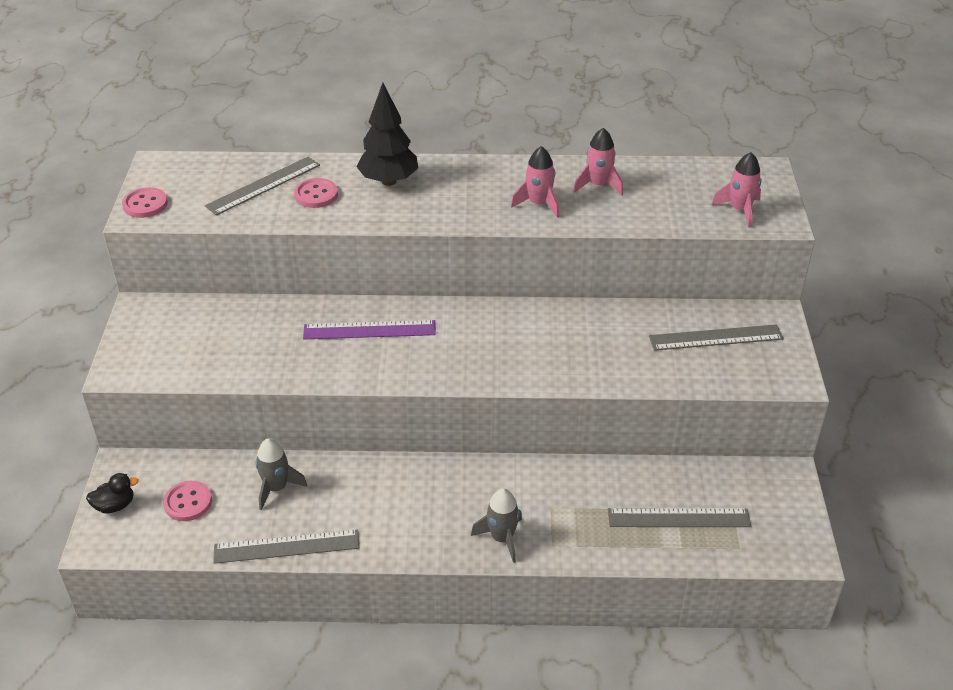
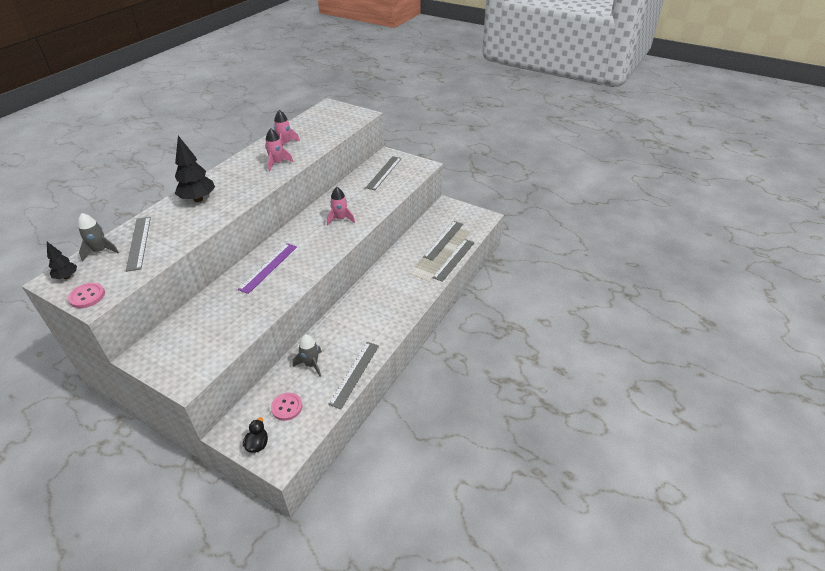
camera: 60 degrees left, 0 degrees up
(169, 171) = (67, 277): none -> black tree
(316, 195) = (175, 226): pink button -> none
(502, 538) = (412, 294): grey rocket -> grey rocket (100, 251)
(636, 556) = (454, 259): none -> grey ruler
(739, 210) = (345, 119): pink rocket -> pink rocket (340, 219)

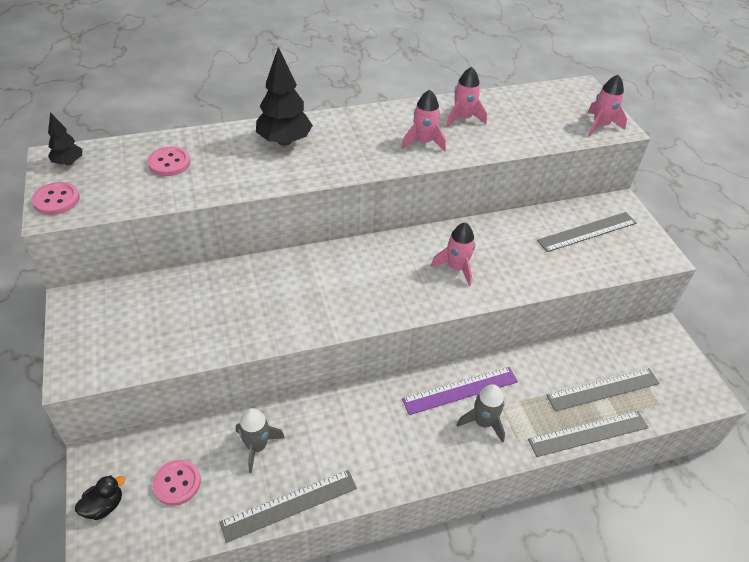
camera: 40 degrees right, 5 degrees up
(100, 251) = (127, 150): grey rocket -> grey rocket (483, 422)
(139, 243) = (169, 163): grey ruler -> pink button
(268, 267) = (303, 280): purple ruler -> purple ruler (460, 390)
(355, 117) = (600, 125): none -> pink rocket

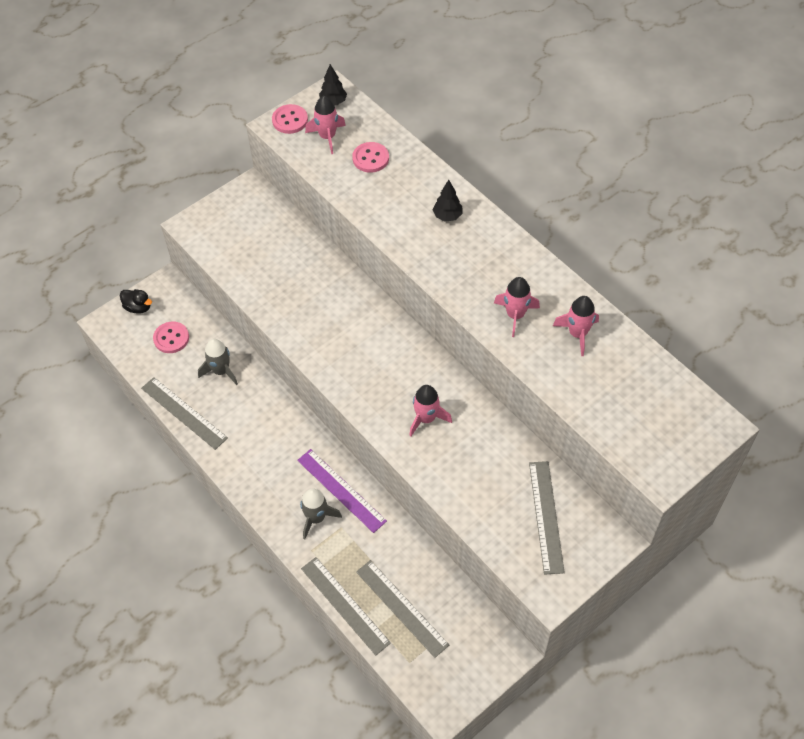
camera: 70 degrees right, 10 degrees up
(284, 141) = (447, 216): black tree -> black tree, size x0.55
(587, 232) = (545, 516): grey ruler -> grey ruler turned 45 degrees clockwise
(600, 125) = (652, 459): pink rocket -> pink rocket (327, 137)

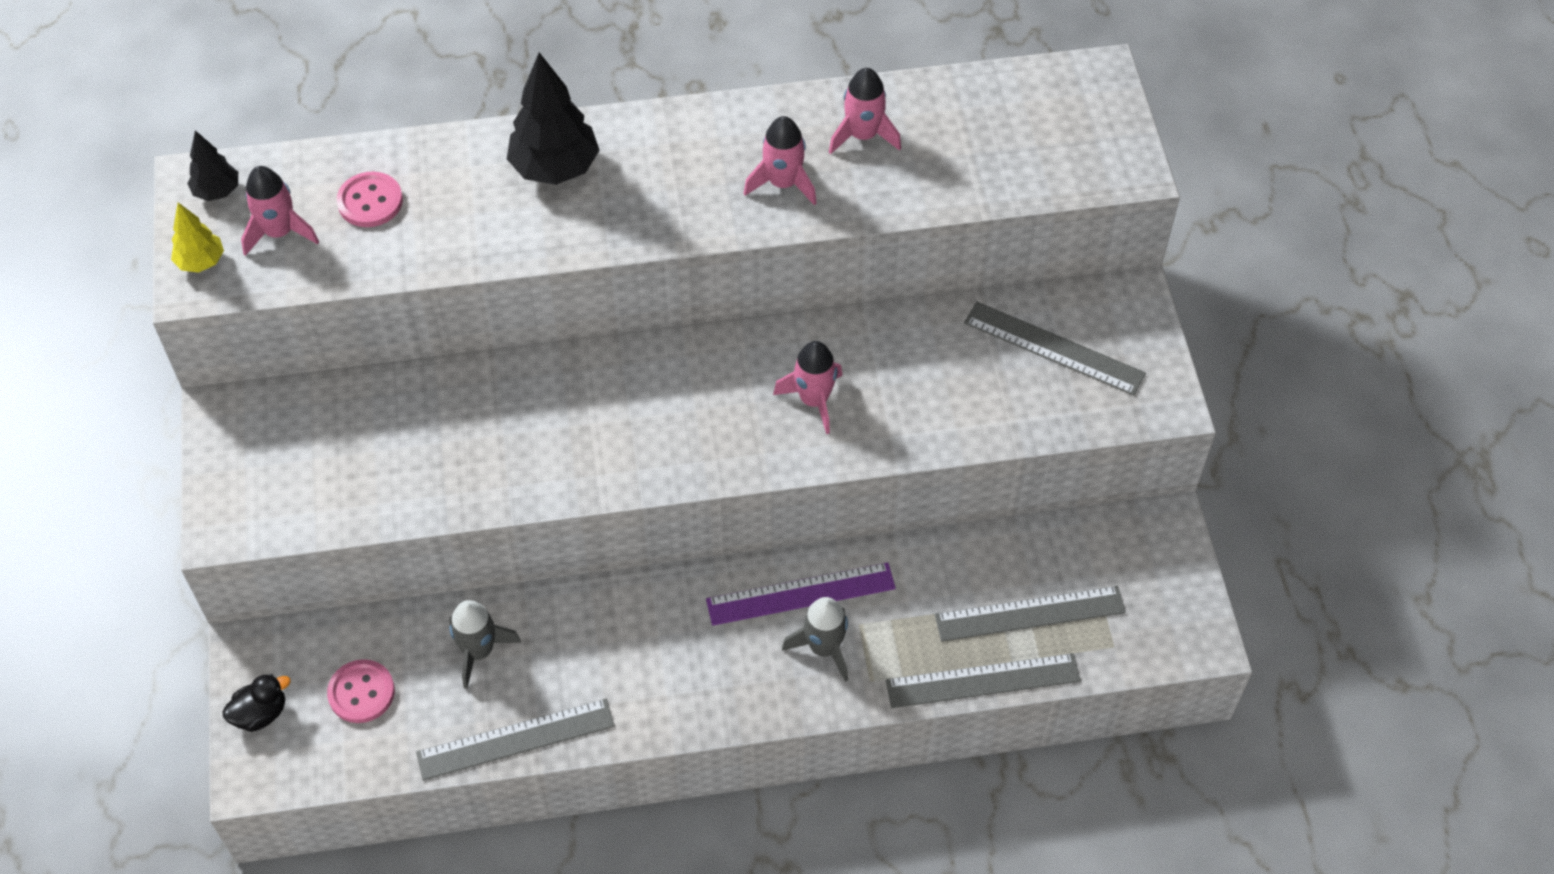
camera: 60 degrees left, 0 degrees up
(290, 120) = (201, 262): pink button -> yellow tree
(447, 216) = (555, 168): black tree -> black tree, size x1.82

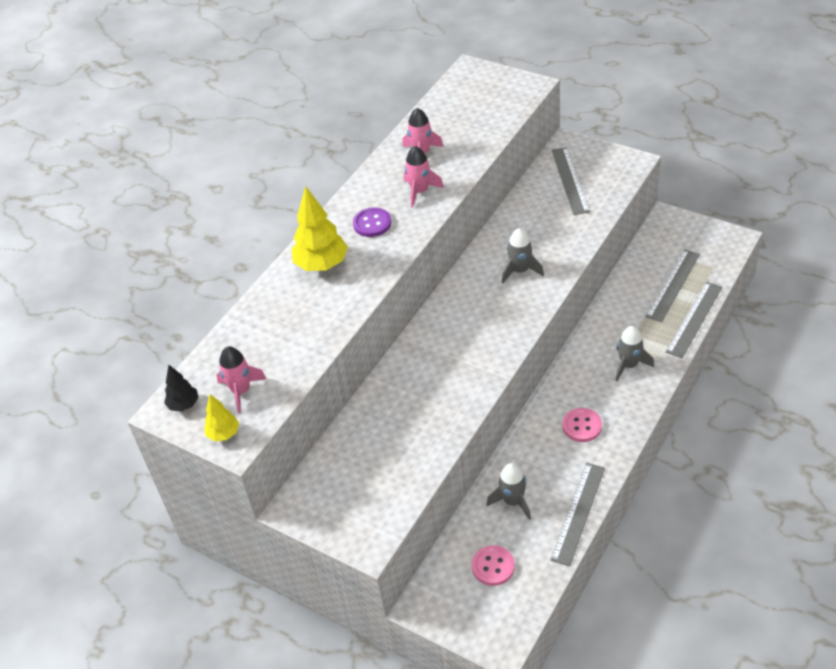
camera: 45 degrees left, 10 degrees down
(261, 713) = (466, 621): black duck -> none
(370, 201) = (262, 344): pink button -> pink button (582, 426)
(555, 168) = (321, 265): black tree -> yellow tree
(675, 171) = (372, 223): none -> purple button
(800, 593) = (592, 358): purple ruler -> none
(814, 400) = (520, 271): pink rocket -> grey rocket
(1053, 348) = (570, 180): grey ruler -> grey ruler turned 75 degrees counterclockwise

